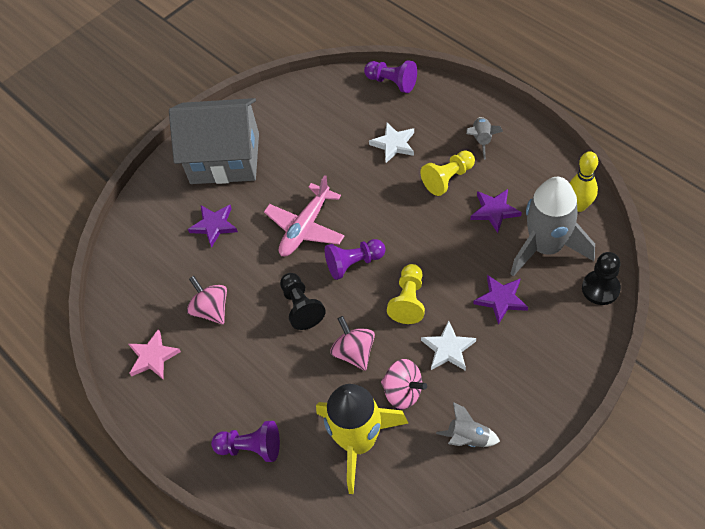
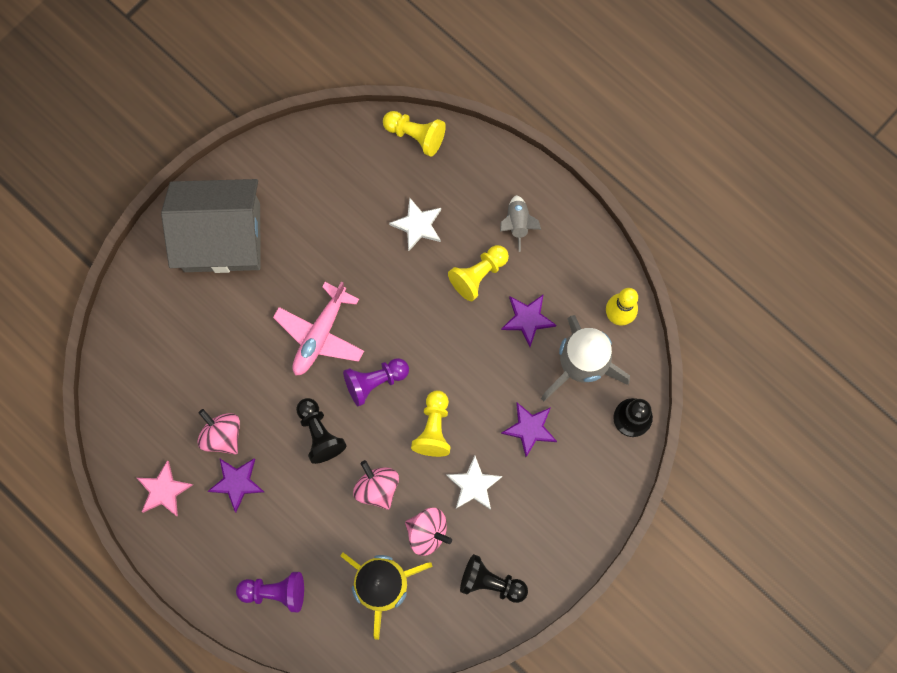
camera: 10 degrees left, 20 degrees up
(214, 225) = (217, 329): purple star -> purple star (237, 482)
(392, 82) = (415, 135): purple pawn -> yellow pawn
(468, 438) = (491, 582): grey rocket -> black pawn

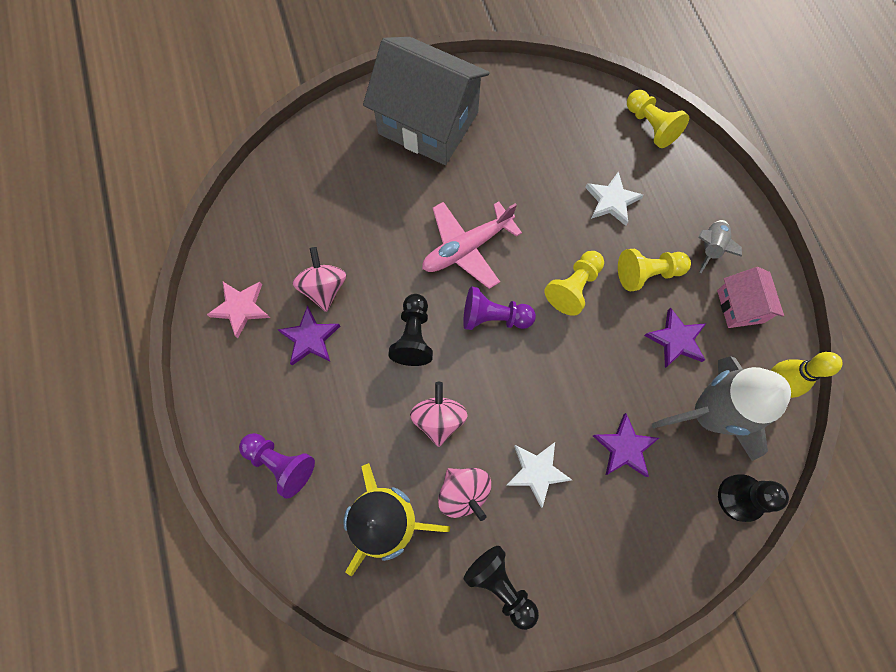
camera: 30 degrees right, 5 degrees down
(434, 428) = (527, 392): yellow pawn -> yellow pawn (573, 287)
(564, 262) = (740, 306): none -> pink house

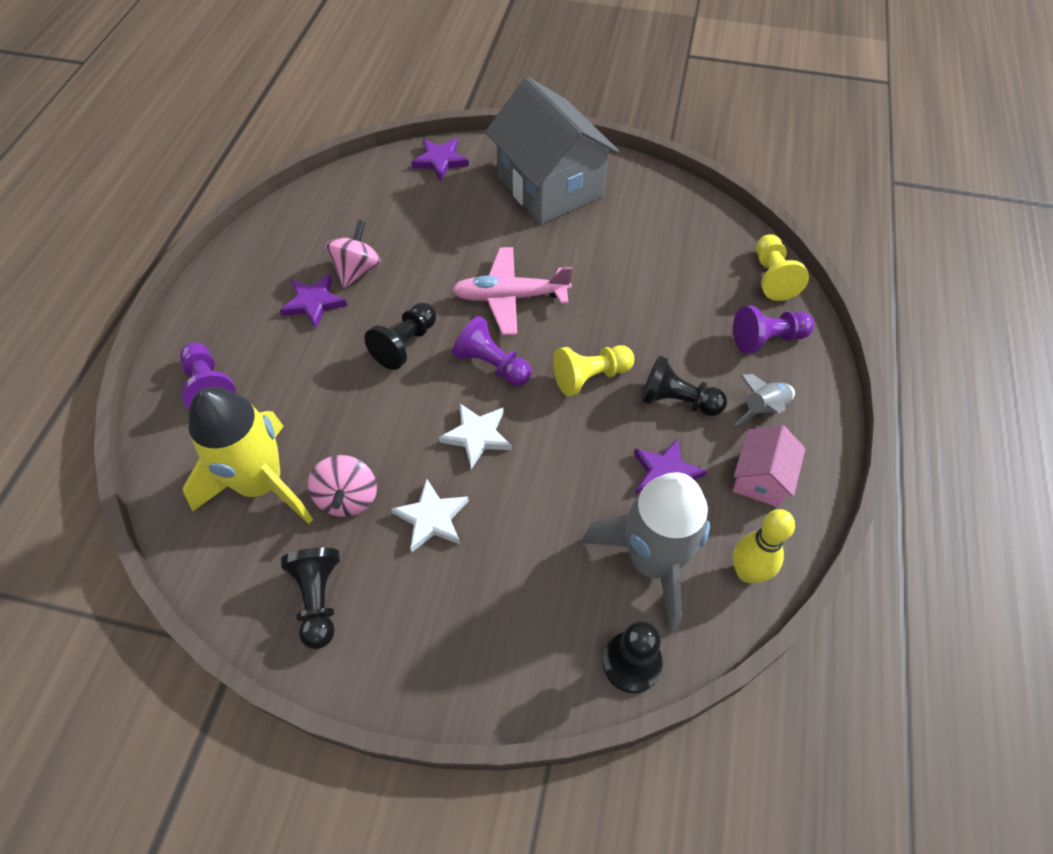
camera: 30 degrees right, 15 degrees down
(241, 308) = (276, 253): pink star -> none
(439, 419) = (374, 423): pink spinning top -> none
(612, 201) = (684, 322): white star -> white star (477, 436)
(624, 447) = (537, 544): purple star -> purple star (440, 161)
(647, 273) = (677, 401): yellow pawn -> black pawn
(678, 185) = (767, 339): none -> purple pawn

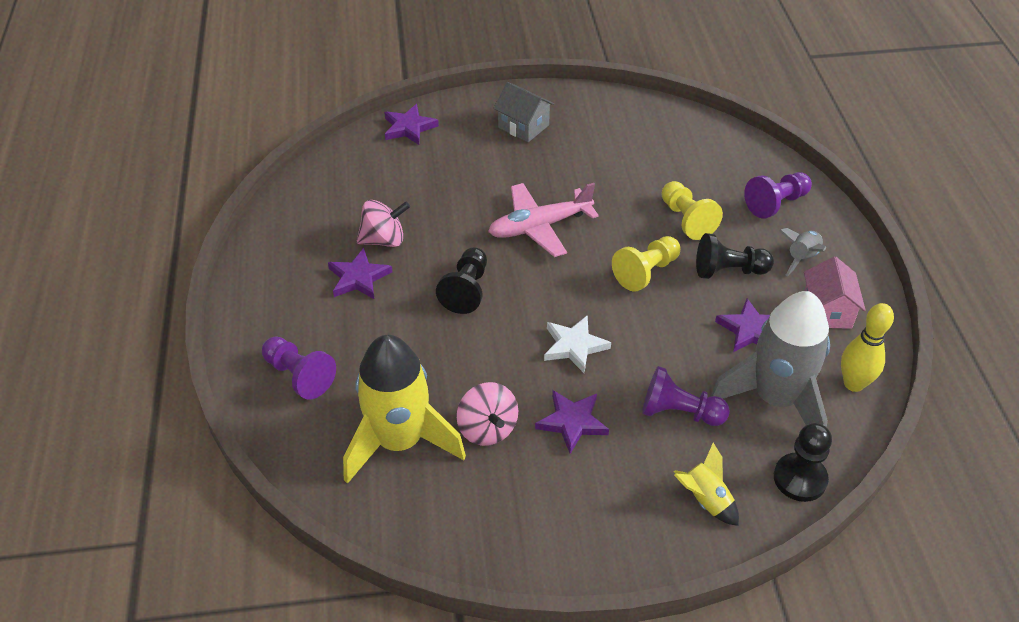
camera: 20 degrees left, 10 degrees down
(318, 600) = (509, 517): black pawn -> none
(357, 270) = (384, 240): pink spinning top -> pink spinning top turned 75 degrees clockwise
(432, 518) = (572, 422): white star -> purple star
(492, 365) = (555, 285): purple pawn -> purple pawn (679, 412)
(519, 651) = (705, 500): none -> yellow rocket
(550, 186) = (523, 126): grey house -> grey house, size x0.48
(772, 277) = (754, 154): yellow pawn -> yellow pawn (686, 220)

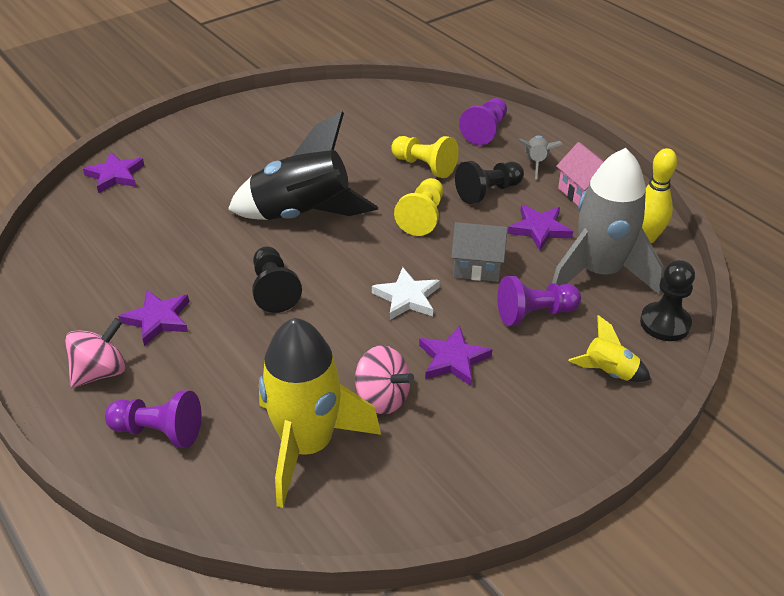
camera: 30 degrees left, 5 degrees down
(384, 240) = (160, 277): pink spinning top -> pink spinning top (101, 372)
(523, 126) = (227, 141): grey house -> grey house (477, 266)
(539, 227) = (302, 214): pink plane -> black rocket

